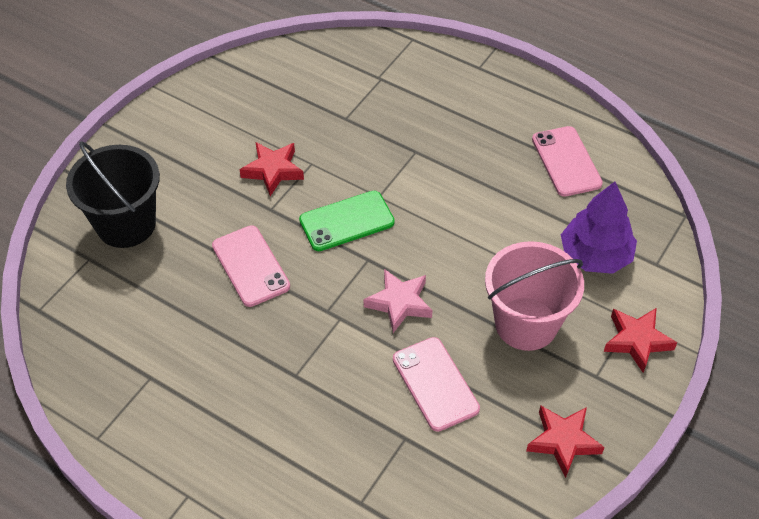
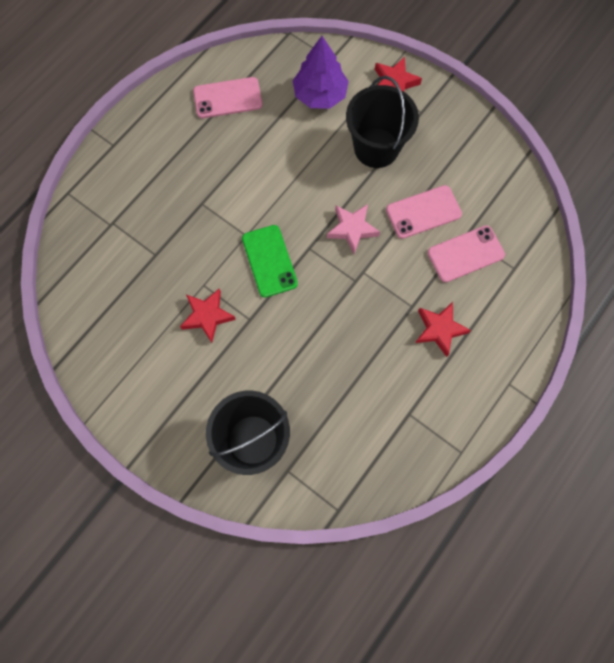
camera: 85 degrees left, 20 degrees up
(250, 266) = (307, 336): pink phone -> pink phone (465, 254)
(526, 324) = (376, 148): pink bucket -> black bucket
(563, 441) = (470, 140): red star -> red star (439, 329)

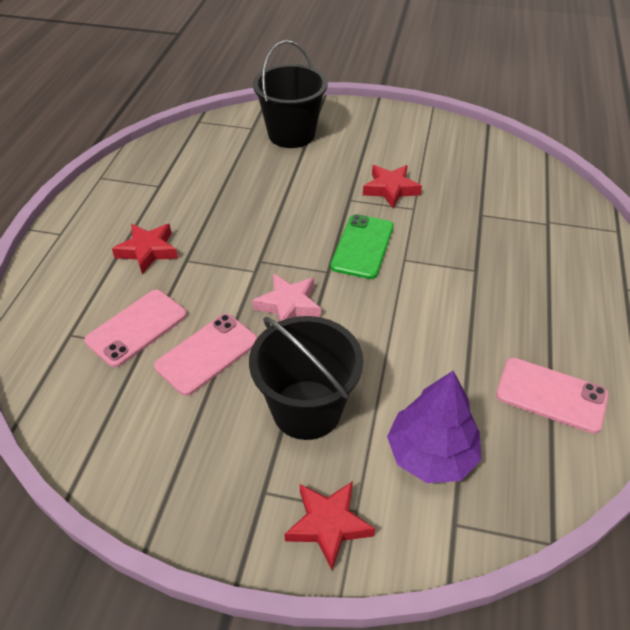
camera: 155 degrees right, 25 degrees down
(227, 98) = (551, 395): pink phone -> pink phone turned 60 degrees clockwise
(269, 261) = (363, 246): green phone -> green phone turned 60 degrees clockwise

